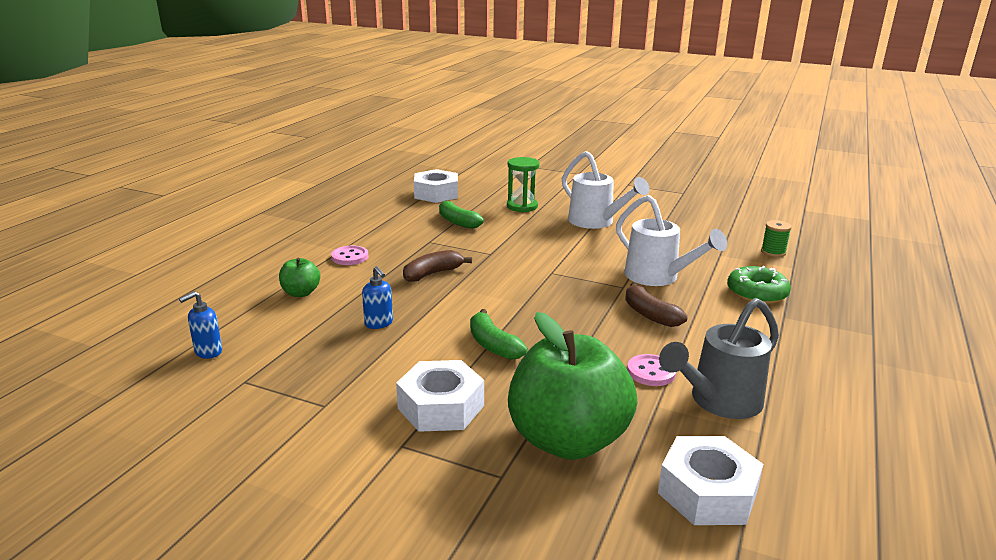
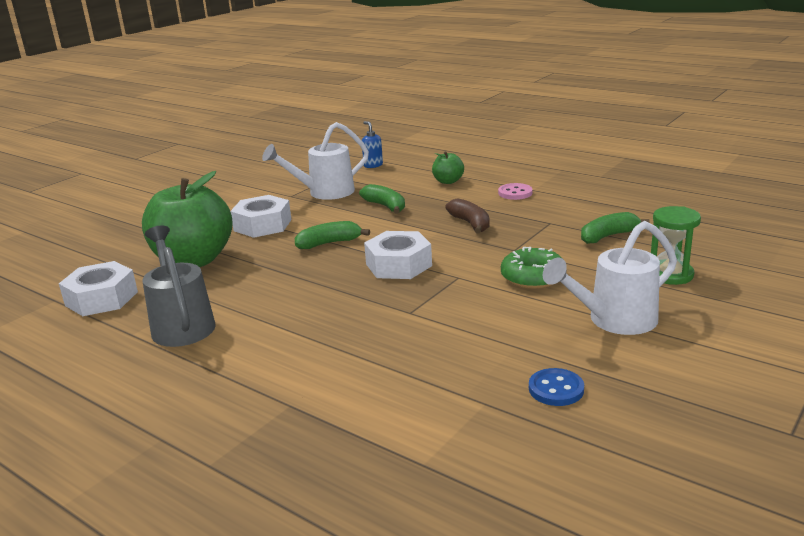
camera: 105 degrees right, 0 degrees up
(379, 323) = (385, 206): blue soap dispenser -> green banana
(436, 194) = (706, 226): white nut -> white nut (399, 265)
(650, 314) = (341, 317): brown banana -> none
(651, 372) = (245, 302): pink button -> none
(657, 277) = (426, 337): white watering can -> white watering can (325, 192)
(688, 237) = (556, 389): none -> blue button
(757, 293) = (356, 401): green donut -> green donut (533, 277)
(773, 252) = (485, 461): green spool -> none

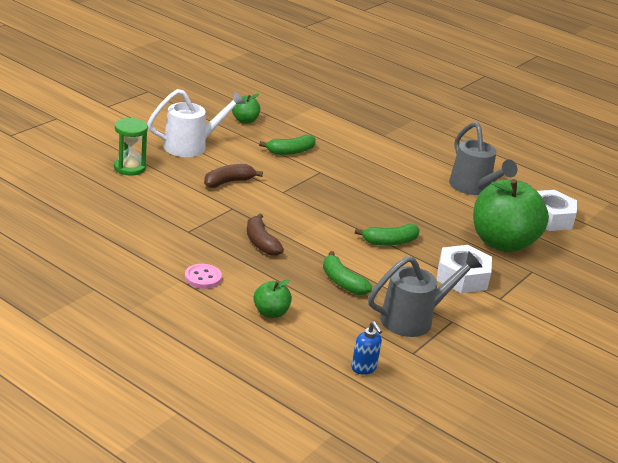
camera: 175 degrees right, 5 degrees up
(325, 192) = (413, 319): white watering can -> grey watering can
(399, 265) = (328, 209): white nut -> none
(533, 277) = (228, 182): green donut -> brown banana
(556, 389) = (245, 121): blue button -> green apple
(608, 236) = (148, 207): green banana -> green banana (291, 151)

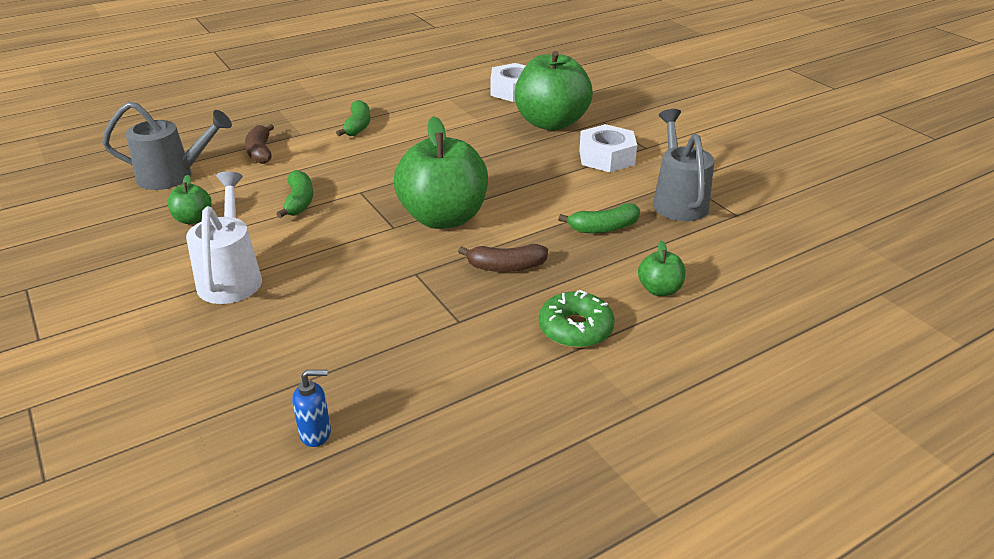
camera: 65 degrees left, 5 degrees up
(129, 168) = (257, 347): green hourglass -> none
(203, 278) = (575, 329): pink button -> green donut
(228, 182) = (348, 264): brown banana -> brown banana (260, 152)
(308, 209) = (443, 218): none -> green apple
(364, 368) = (765, 249): blue soap dispenser -> blue soap dispenser (316, 433)
(390, 242) = (531, 181): green banana -> green banana (358, 126)
(473, 188) = (442, 112): grey watering can -> grey watering can (173, 176)

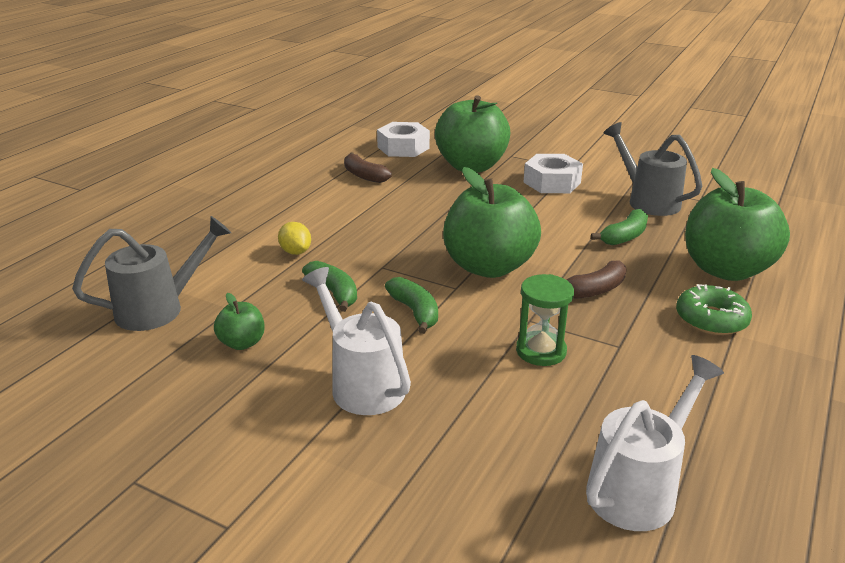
camera: 30 degrees left, 5 degrees down
(260, 152) = (228, 259): brown banana -> brown banana (364, 176)
(313, 160) = (295, 252): none -> yellow lemon
(316, 433) = (638, 488): blue soap dispenser -> white watering can
(358, 126) = (298, 210): green banana -> green banana (415, 311)
(389, 301) = (541, 351): none -> green hourglass
(659, 290) = (726, 270): green apple -> green apple, size x2.25

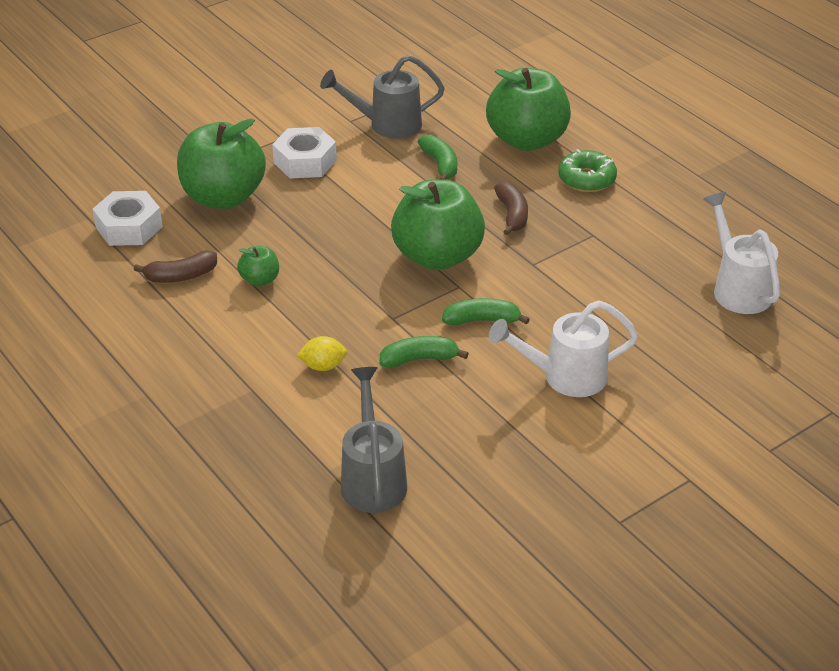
camera: 65 degrees left, 10 degrees up
(242, 343) = (467, 433): green apple -> green apple (260, 280)
(541, 351) = (577, 274): green hourglass -> none

